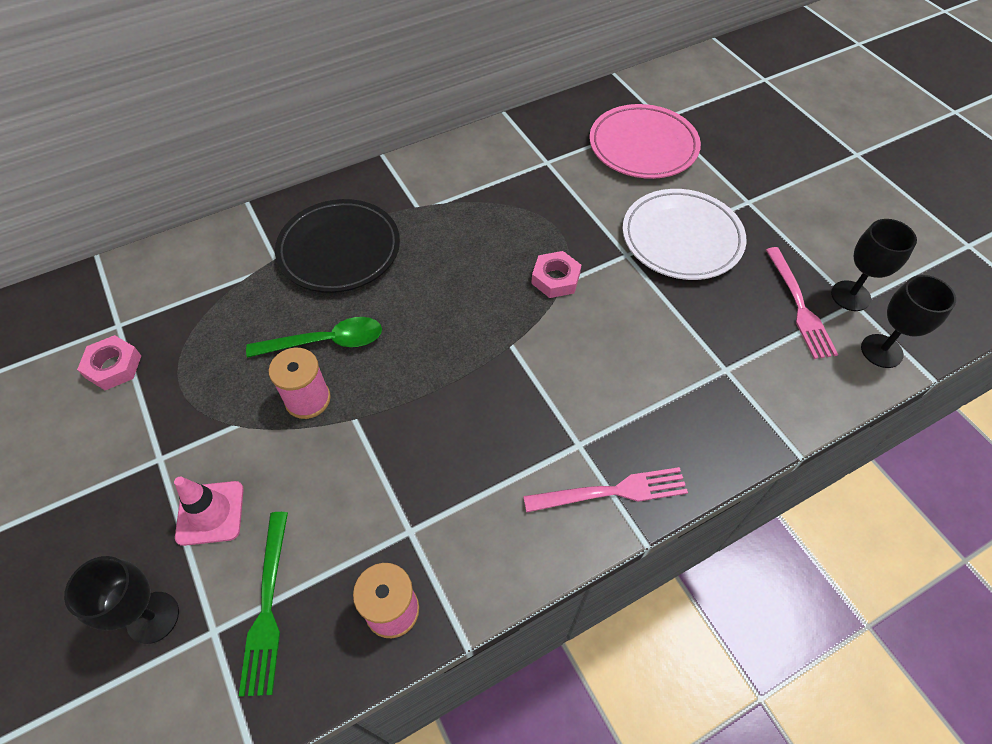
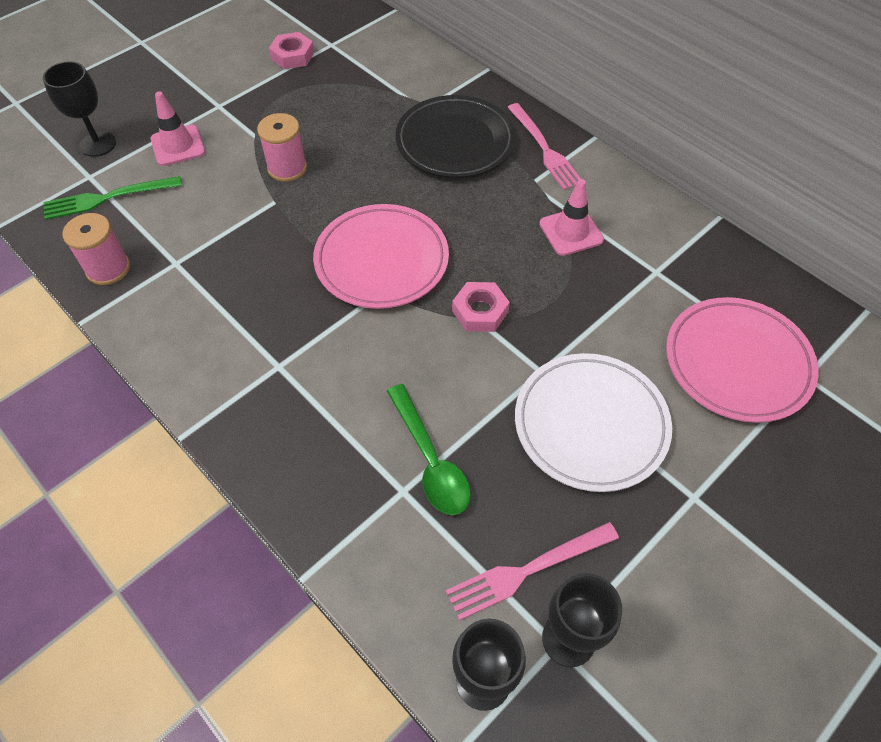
camera: 75 degrees right, 0 degrees up
(326, 342) = (348, 163): green spoon -> green spoon (430, 461)
(473, 338) = (381, 260): none -> pink plate
(487, 199) = (571, 232): none -> pink traffic cone
(612, 491) = (231, 401): pink fork -> pink fork (544, 149)

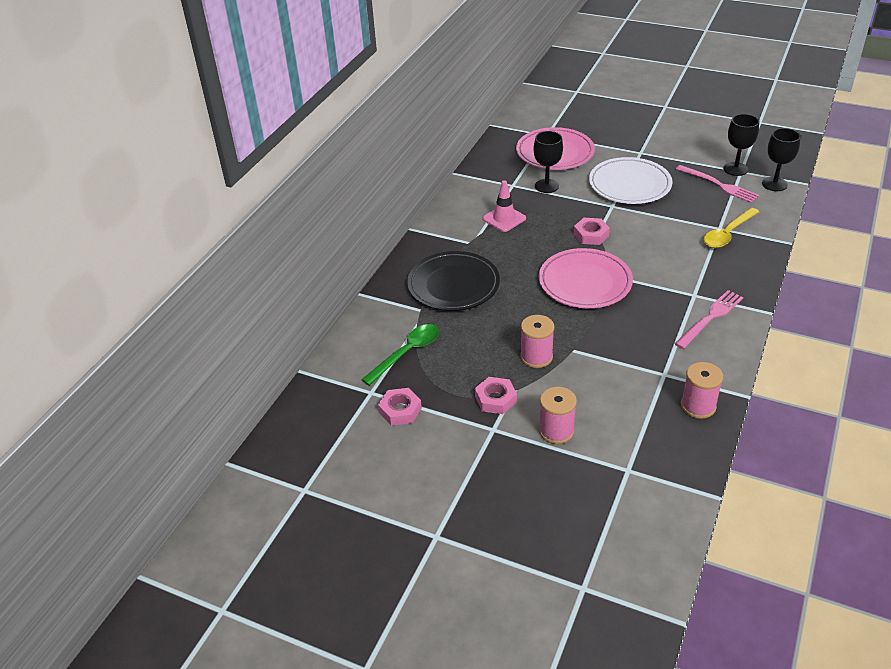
camera: 110 degrees left, 15 degrees down
(98, 144) = (590, 485): black goblet -> black goblet (546, 186)
(107, 198) = (640, 444): green fork -> none
(178, 146) = (556, 431): pink traffic cone -> pink spool
(253, 119) = (495, 399): none -> pink nut
(381, 493) = (727, 234): none -> yellow spoon
(430, 461) = (696, 225): green spoon -> green spoon (407, 353)
(544, 149) = (435, 245): pink fork -> pink fork (710, 318)

